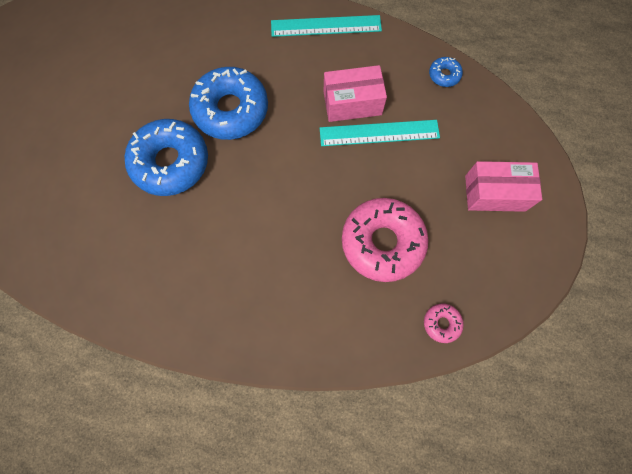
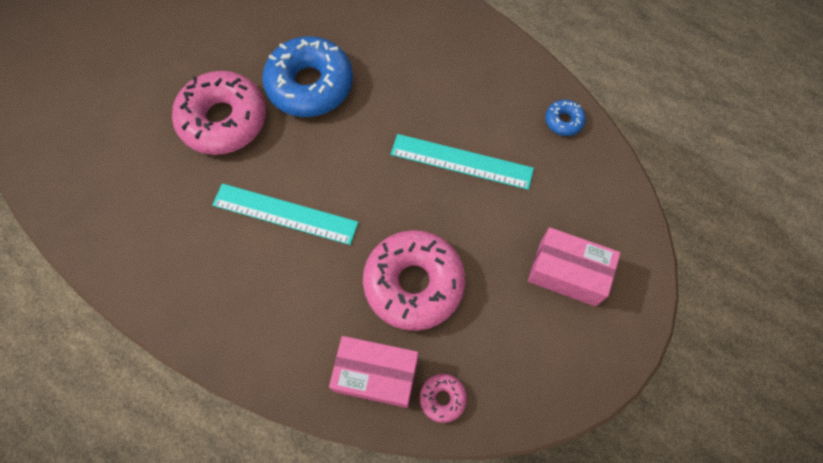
camera: 20 degrees right, 5 degrees down
(171, 162) = (223, 120): blue donut -> pink donut
(326, 26) = (451, 27): turquoise ruler -> turquoise ruler (285, 214)
(352, 103) = (445, 119): pink box -> pink box (376, 375)

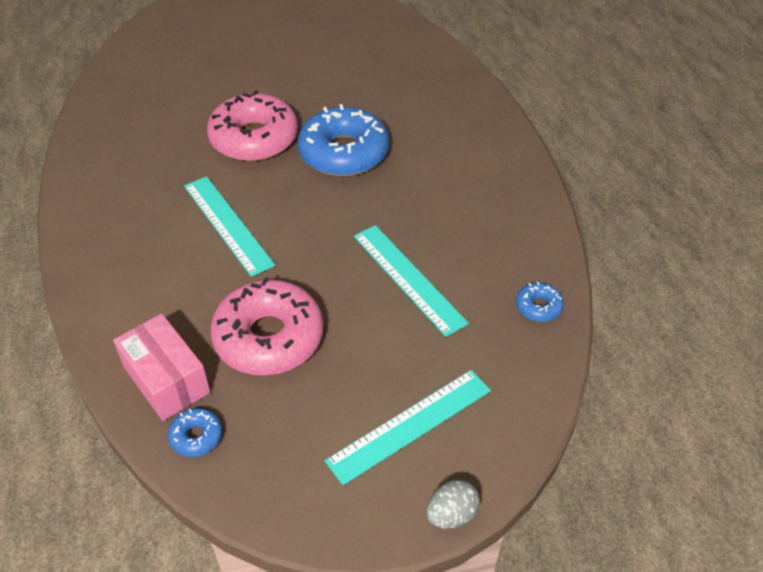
camera: 40 degrees right, 20 degrees down
(442, 398) = (196, 436): pink donut -> blue donut
(567, 273) = (410, 425): pink box -> turquoise ruler
(647, 314) = (451, 514): none -> grey egg

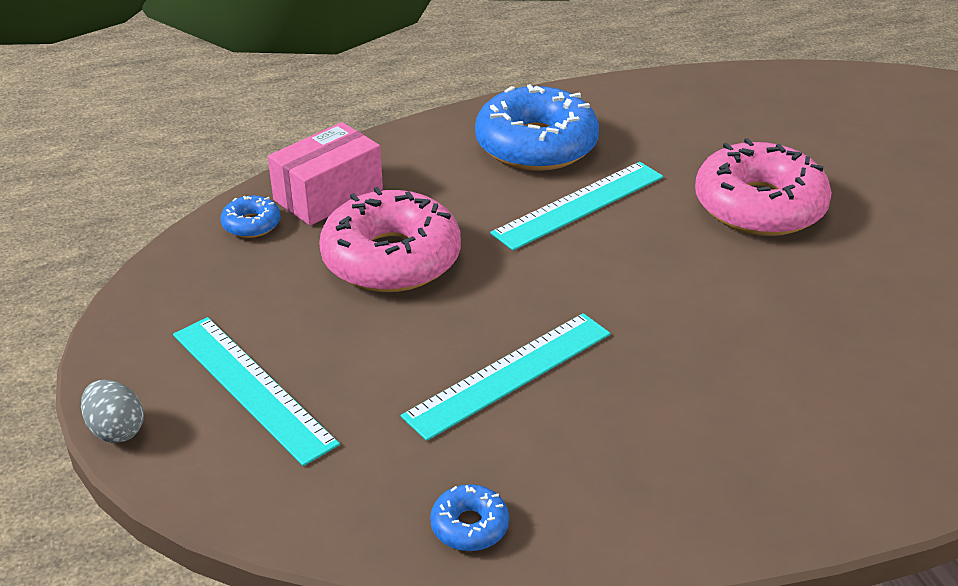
camera: 85 degrees right, 10 degrees down
(344, 153) = (763, 292): blue donut -> blue donut (536, 145)

